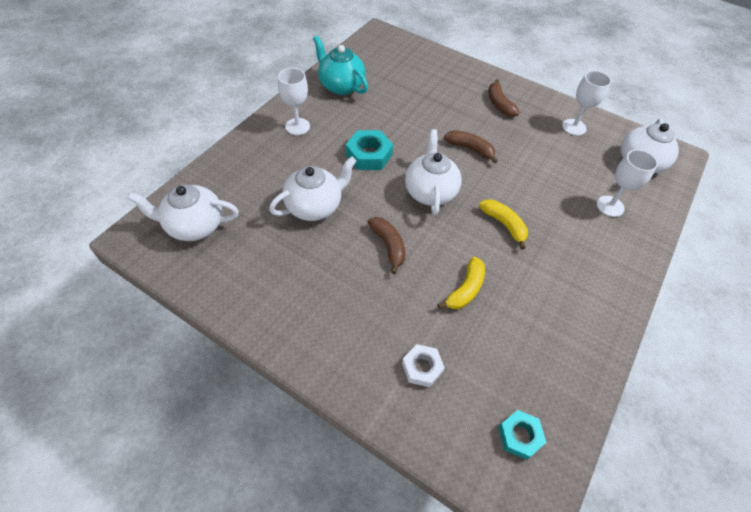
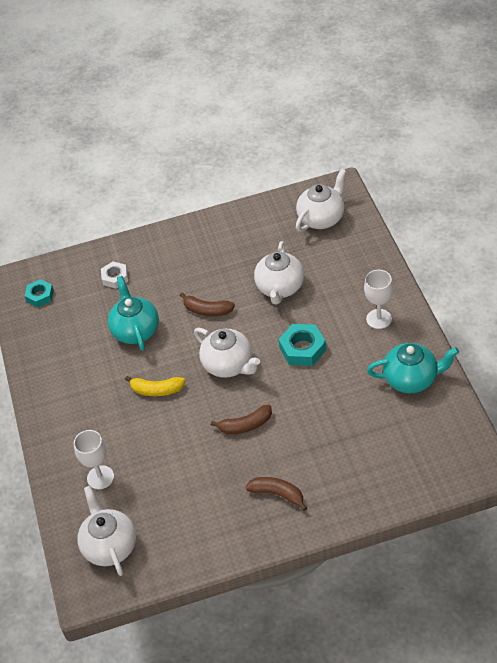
camera: 140 degrees right, 5 degrees down
(465, 289) = (135, 330): yellow banana -> turquoise teapot
(574, 127) = (194, 534): white goblet -> none

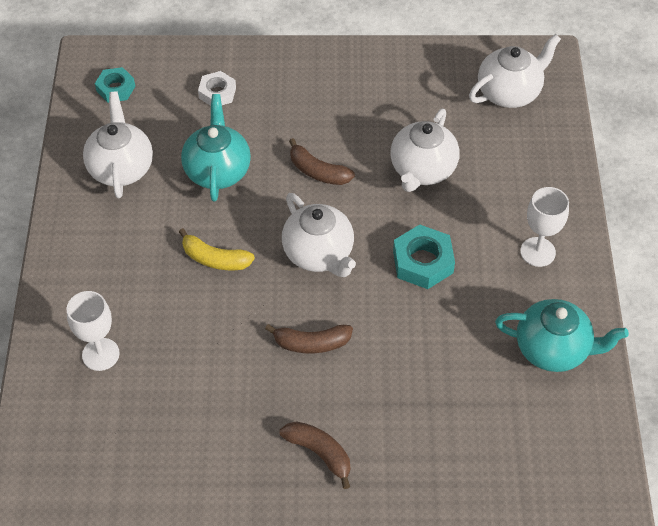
camera: 10 degrees right, 5 degrees up
(110, 546) = (77, 452): white teapot -> white teapot (121, 168)

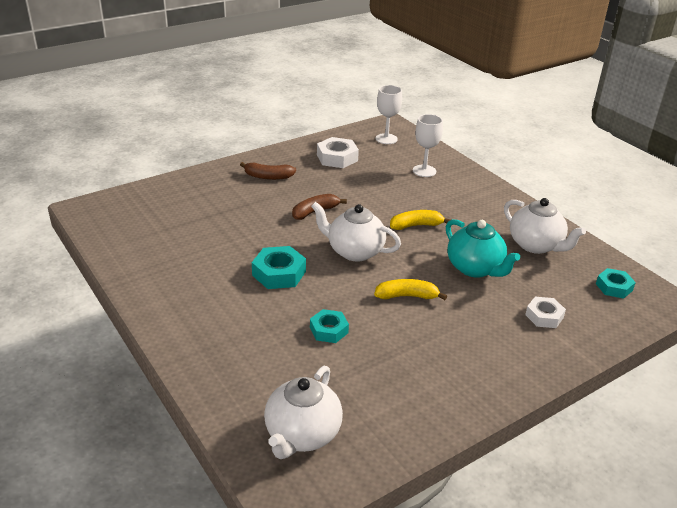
camera: 145 degrees right, 20 degrees down
(189, 450) = (337, 158): none -> white nut
(317, 171) = (407, 296): brown banana -> yellow banana
(422, 170) = (329, 330): white teapot -> turquoise nut
(537, 252) = (194, 311): white goblet -> white goblet (386, 139)
(553, 349) = (152, 261): turquoise teapot -> none

